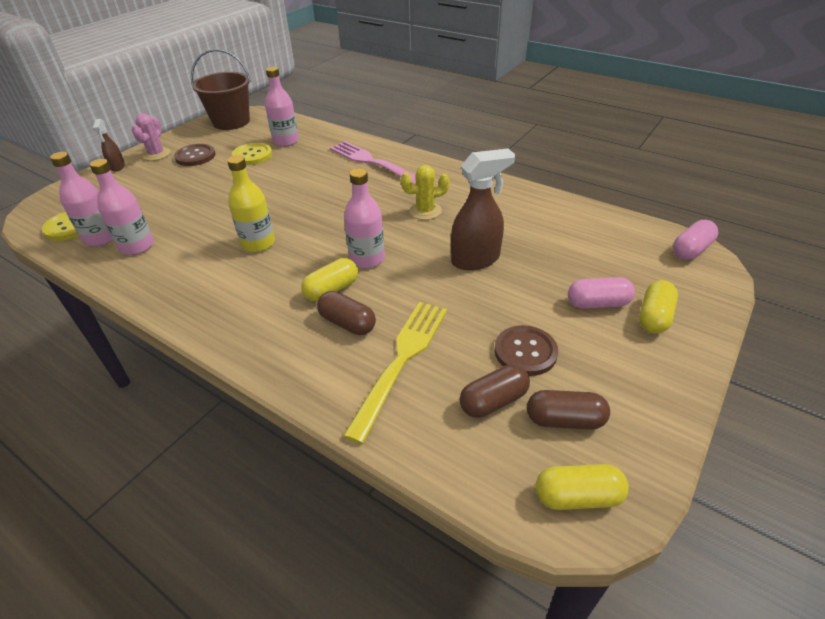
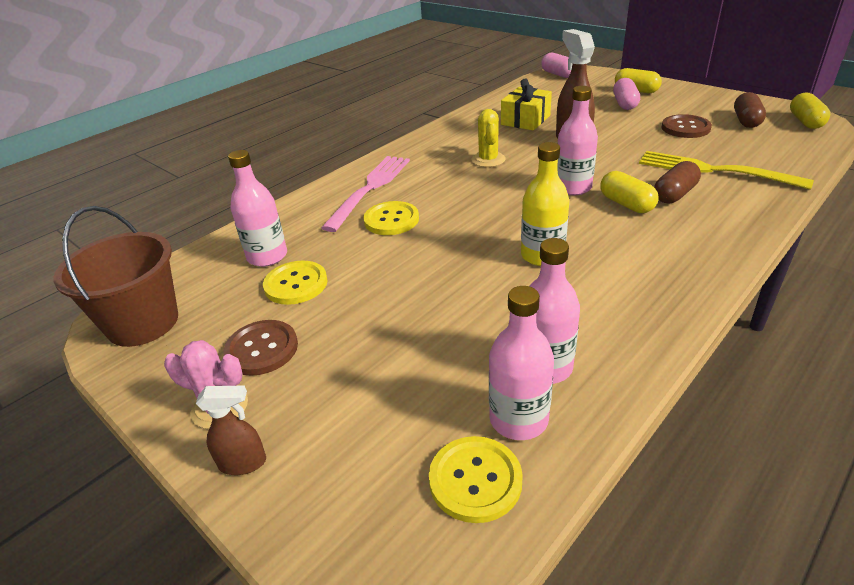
camera: 80 degrees left, 5 degrees down
(323, 176) = (391, 220): none -> yellow button
(372, 162) = (370, 189): pink fork -> pink fork turned 150 degrees clockwise
(493, 401) = (741, 140): brown capsule -> none
(525, 228) = (525, 120): none -> yellow gift

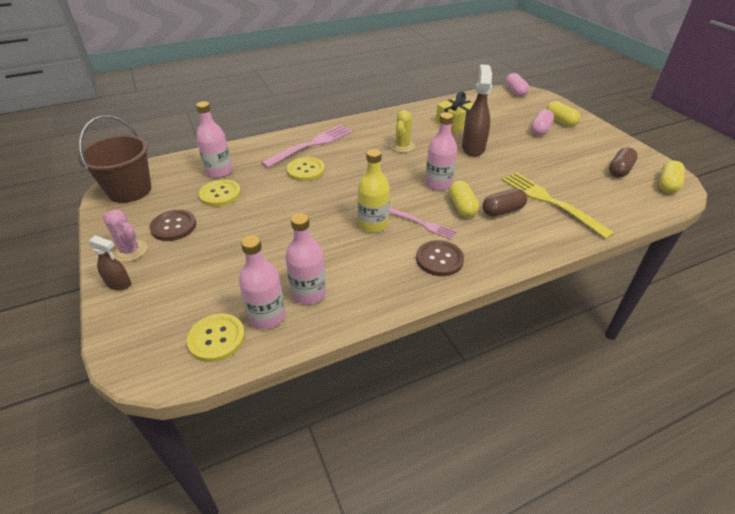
camera: 20 degrees right, 5 degrees up
(601, 236) = (423, 224): none -> pink fork
(685, 128) = (565, 162): brown button -> brown button (439, 259)

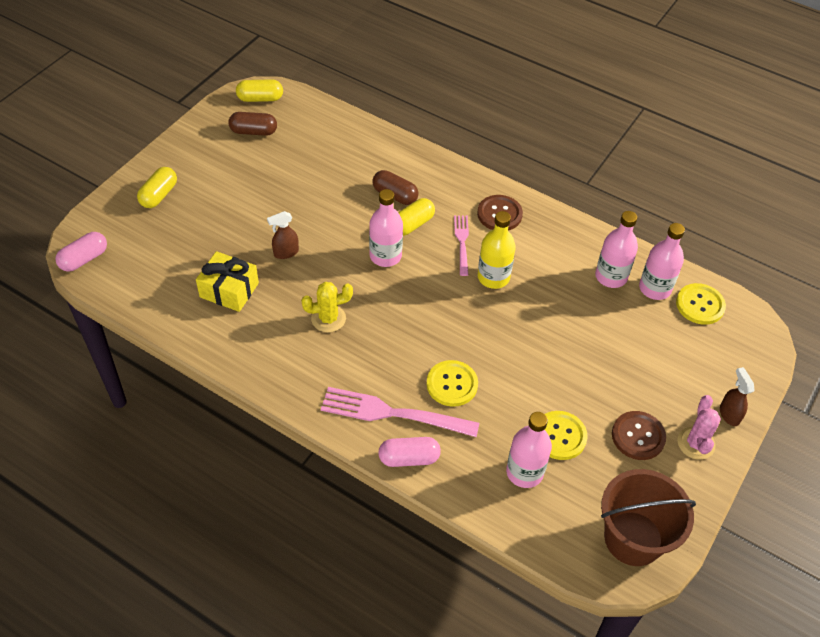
camera: 125 degrees left, 10 degrees up
(473, 148) = (285, 253): brown spray bottle -> brown spray bottle, size x0.55
(540, 130) = (196, 207): pink capsule -> pink capsule (409, 458)
(550, 202) = (353, 167): yellow fork -> none

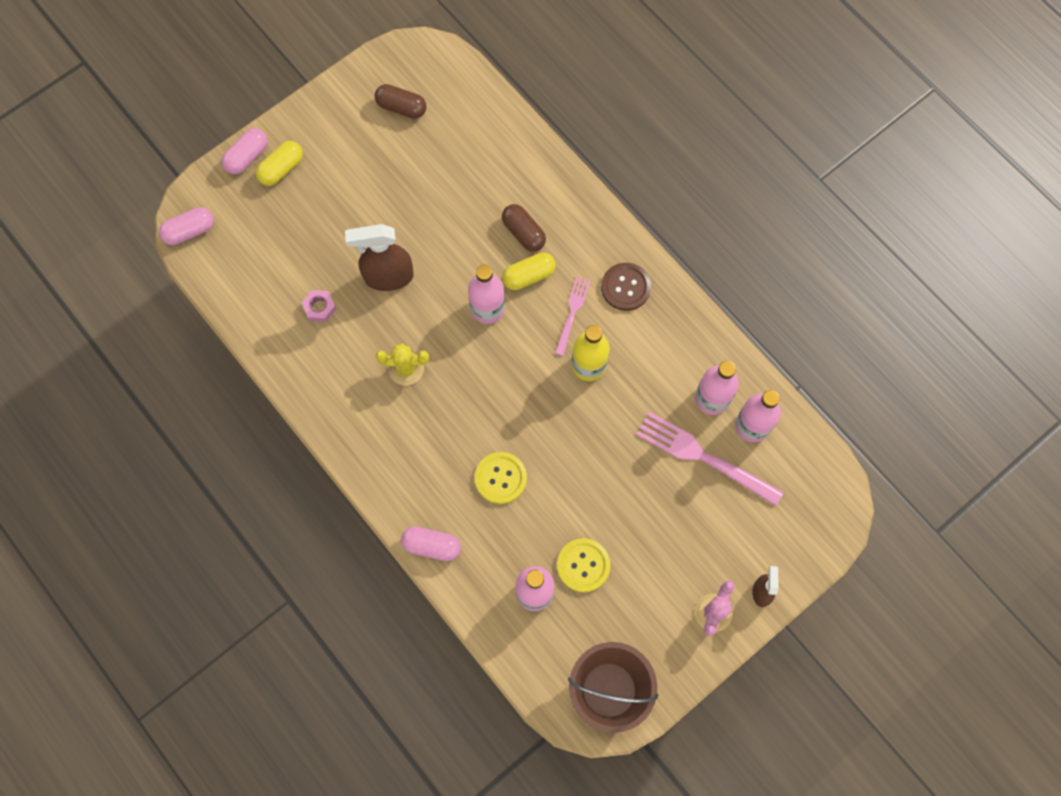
camera: 20 degrees right, 20 degrees up
(124, 193) = (247, 157): none -> pink capsule
(229, 290) = (319, 307): yellow gift -> pink nut
(260, 98) = (422, 62): yellow capsule -> none
(285, 253) = (388, 277): brown spray bottle -> brown spray bottle, size x1.83
(393, 413) = (433, 494): pink fork -> pink fork (703, 457)
(638, 436) = (659, 588): brown button -> none
(700, 305) = (791, 459): yellow button -> none

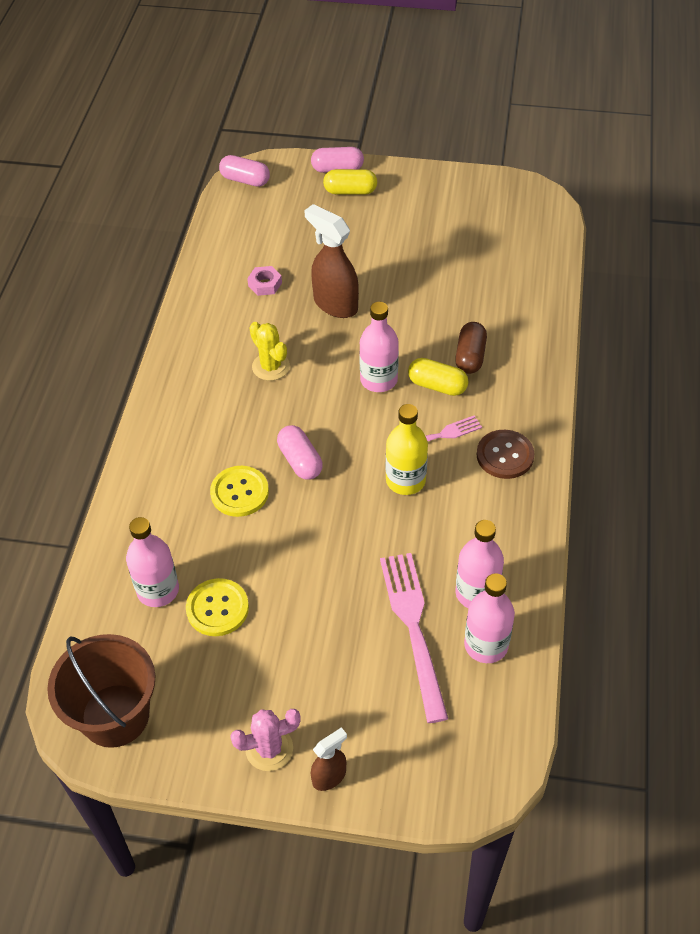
camera: 50 degrees right, 20 degrees down
(401, 107) = (481, 218): brown capsule -> none
(432, 546) = (134, 488): pink capsule -> pink capsule (300, 461)

